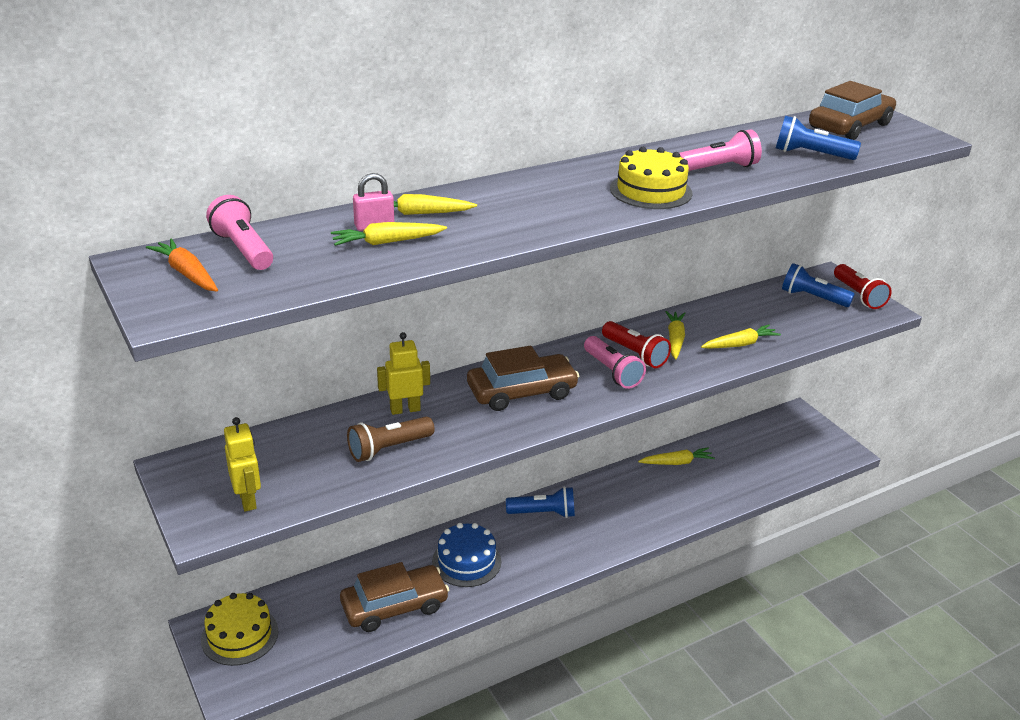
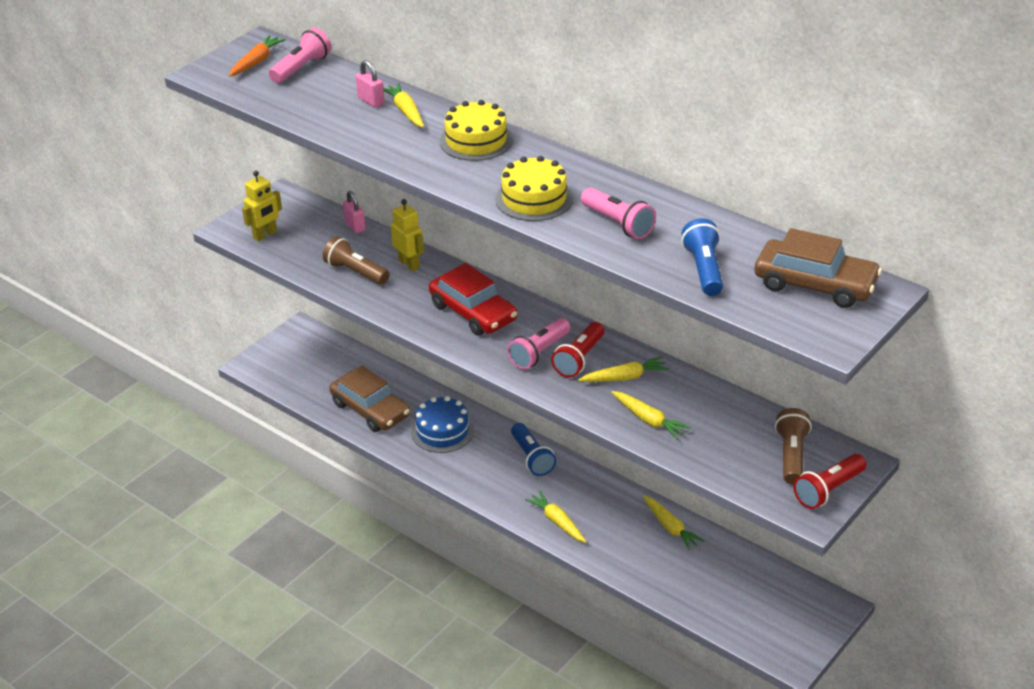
camera: 70 degrees right, 5 degrees up
(239, 635) = (302, 347): yellow cake -> yellow cake (476, 140)
(298, 428) = (355, 226): none -> pink padlock
(386, 242) = (349, 112): yellow carrot -> yellow carrot (557, 522)
(521, 392) = (473, 312): brown car -> red car
(812, 298) = (791, 456): blue flashlight -> brown flashlight

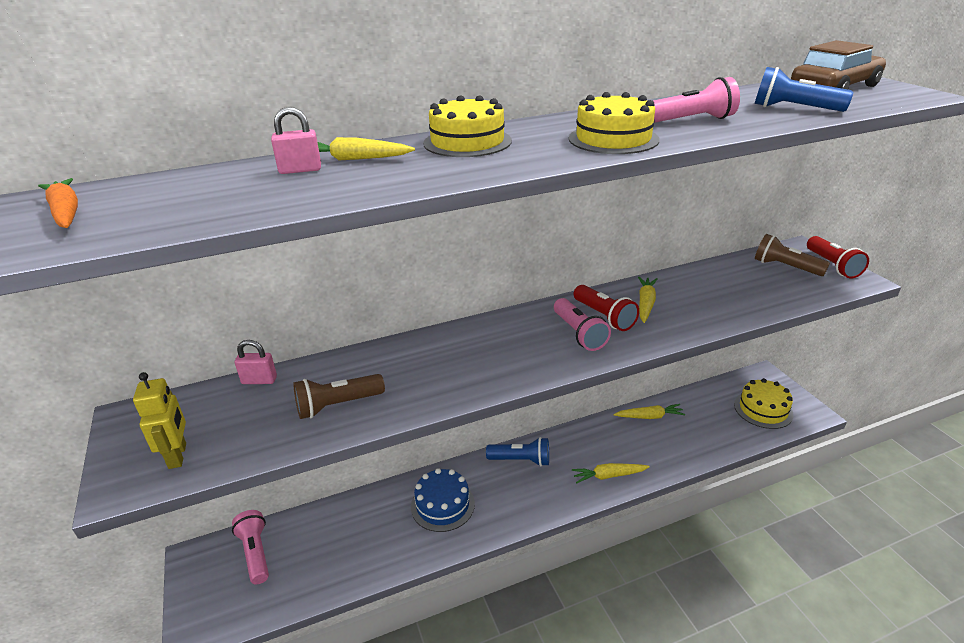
camera: 60 degrees left, 5 degrees down
(301, 68) = (147, 190): pink flashlight -> pink flashlight (255, 553)
(370, 410) = (367, 548): brown car -> none
(409, 264) = (367, 365): yellow robot -> none
(473, 312) = (485, 351): red car -> none
(649, 420) = (711, 309): yellow carrot -> none
(762, 616) = (763, 409): none -> yellow cake

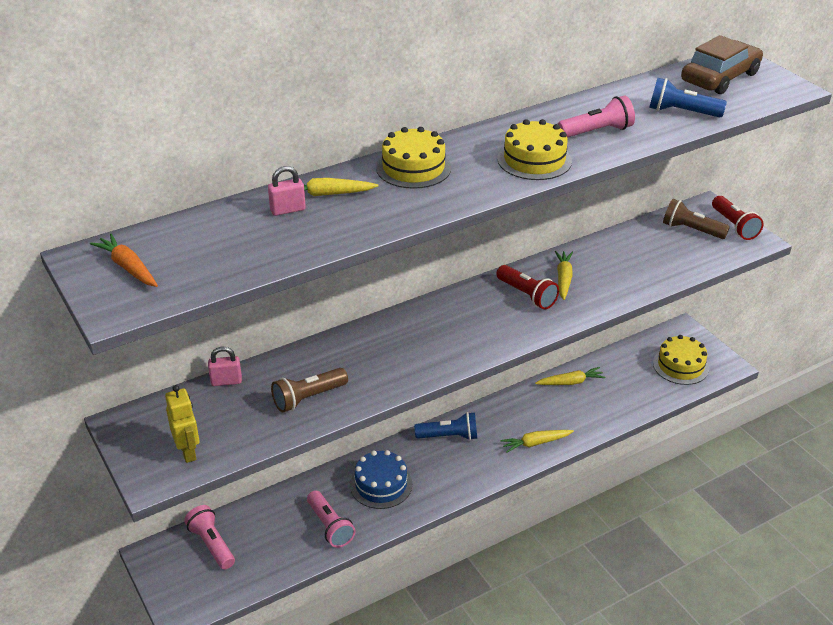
camera: 10 degrees left, 5 degrees up
(579, 333) = (506, 314): pink flashlight -> pink flashlight (330, 526)

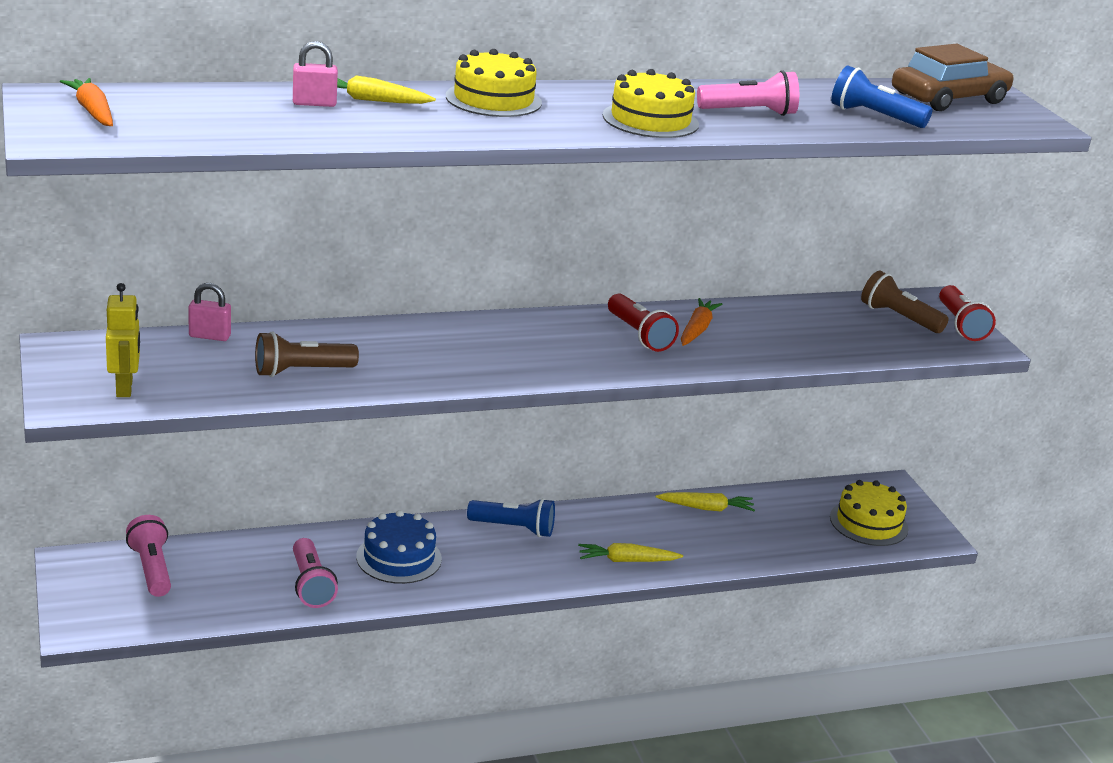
camera: 10 degrees right, 10 degrees down
(563, 279) = (697, 329): yellow carrot -> orange carrot

